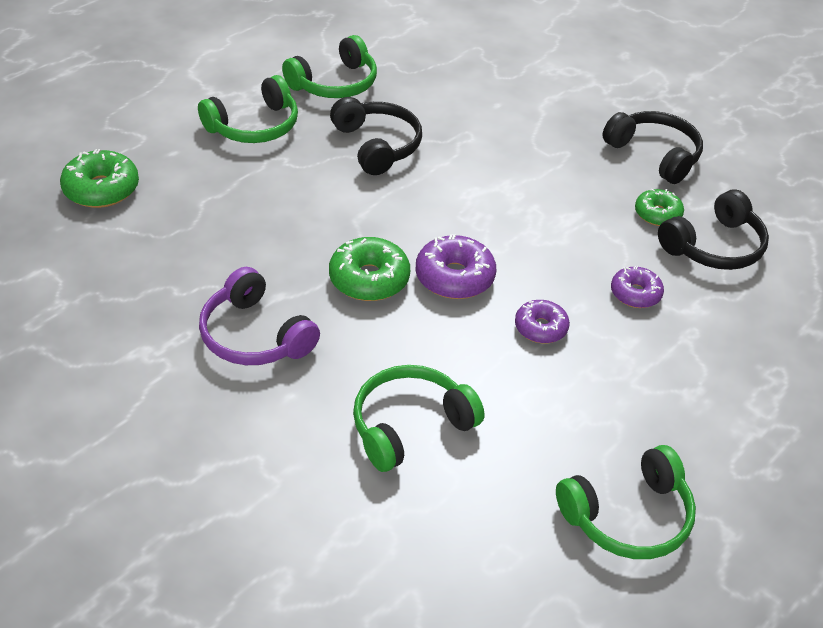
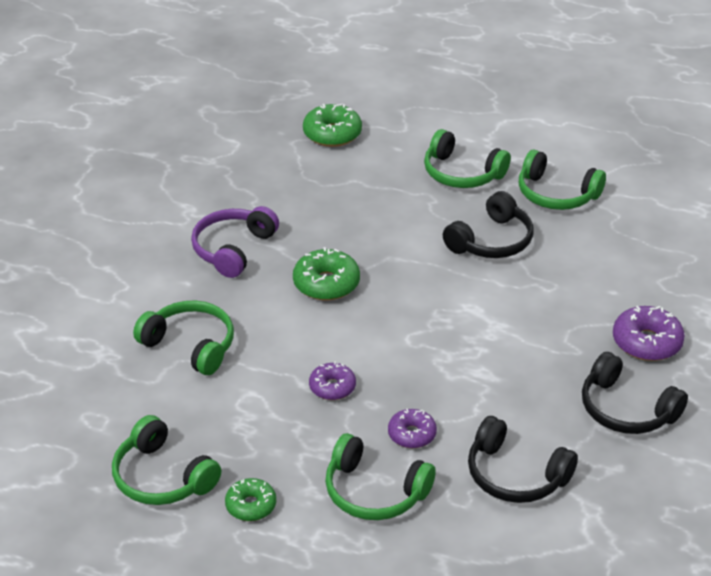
camera: 70 degrees right, 5 degrees down
(454, 277) = (359, 326): purple donut -> purple donut (646, 342)
(655, 154) = (626, 409): black headphones -> black headphones turned 105 degrees clockwise
(657, 214) = (534, 428): green donut -> green donut (251, 505)
(707, 347) = (374, 492): none -> green headphones

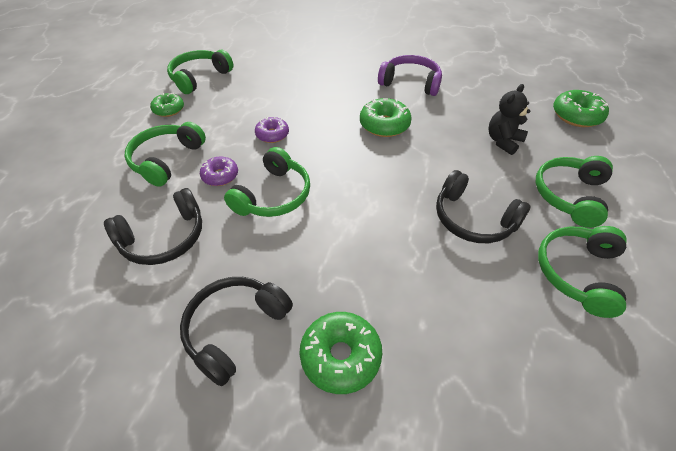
camera: 85 degrees right, 10 degrees up
(190, 345) = (311, 76): green headphones -> green headphones (274, 195)
(372, 196) = (503, 141): none -> black teddy bear
(515, 475) = (164, 238): black headphones -> black headphones turned 150 degrees counterclockwise
(646, 342) = (340, 356): purple donut -> green donut

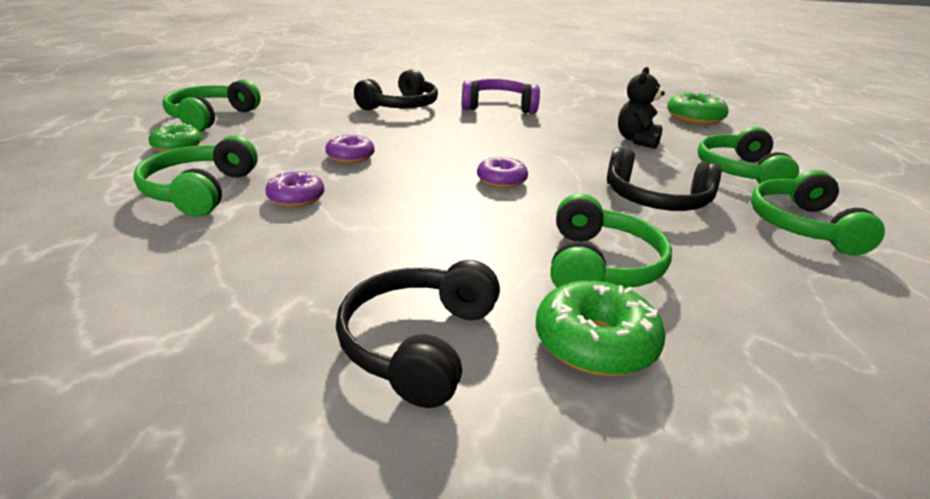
camera: 20 degrees left, 20 degrees down
(164, 238) = (239, 267): black headphones -> black headphones (401, 106)
(274, 195) = (388, 207): green headphones -> green headphones (600, 266)
(365, 177) = (501, 180): none -> purple donut
(384, 125) = (492, 138): green donut -> none

